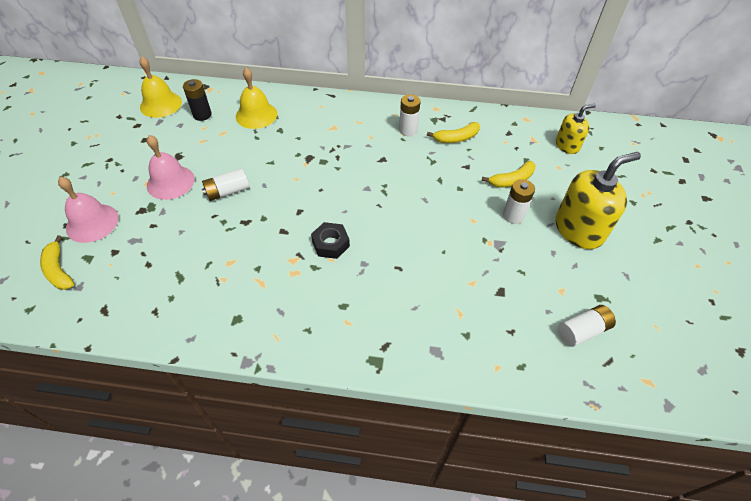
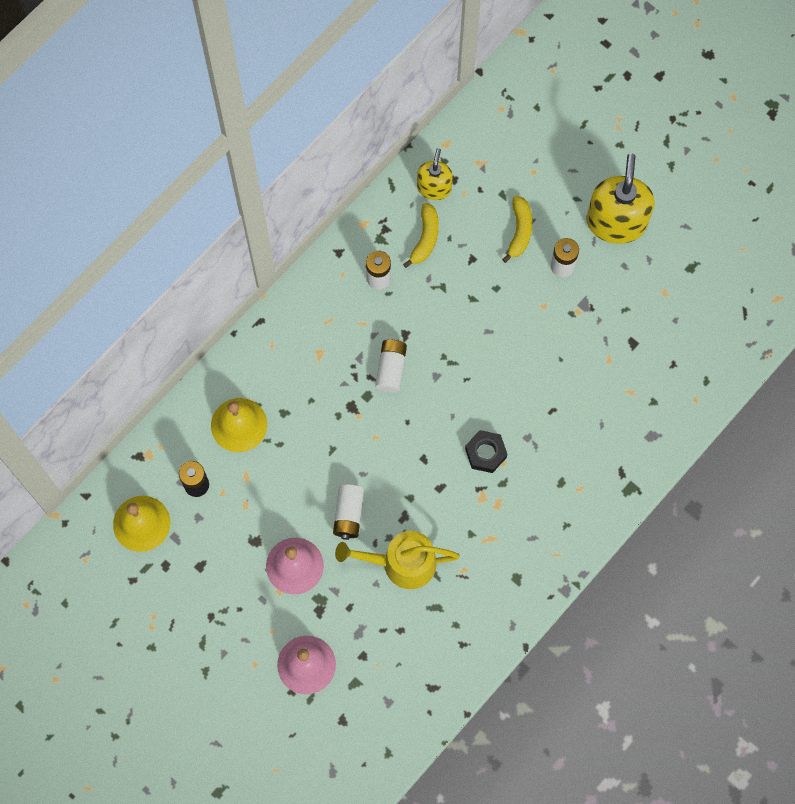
camera: 55 degrees left, 20 degrees up
(59, 270) = (354, 714): yellow banana -> none
(206, 238) = (402, 563): none -> yellow watering can
(567, 145) = (511, 137): yellow soap dispenser -> yellow soap dispenser (434, 187)
(582, 331) = (709, 309): white battery -> white battery (391, 369)

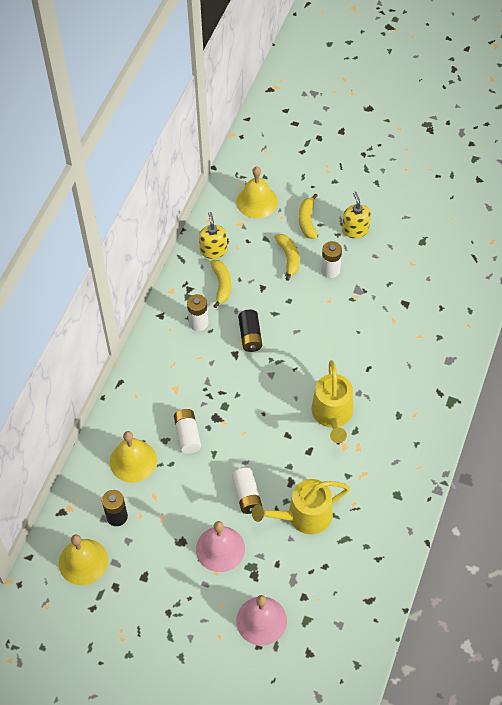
camera: 20 degrees left, 15 degrees down
(391, 369) = (235, 381): white battery -> white battery (187, 435)
(432, 317) = (250, 336): none -> black battery
(485, 453) = (332, 414): black nut -> yellow watering can
(513, 139) = (257, 201): none -> yellow bell
(563, 188) = (307, 221): none -> yellow banana
(616, 222) = (355, 230): yellow soap dispenser -> yellow soap dispenser, size x0.58

